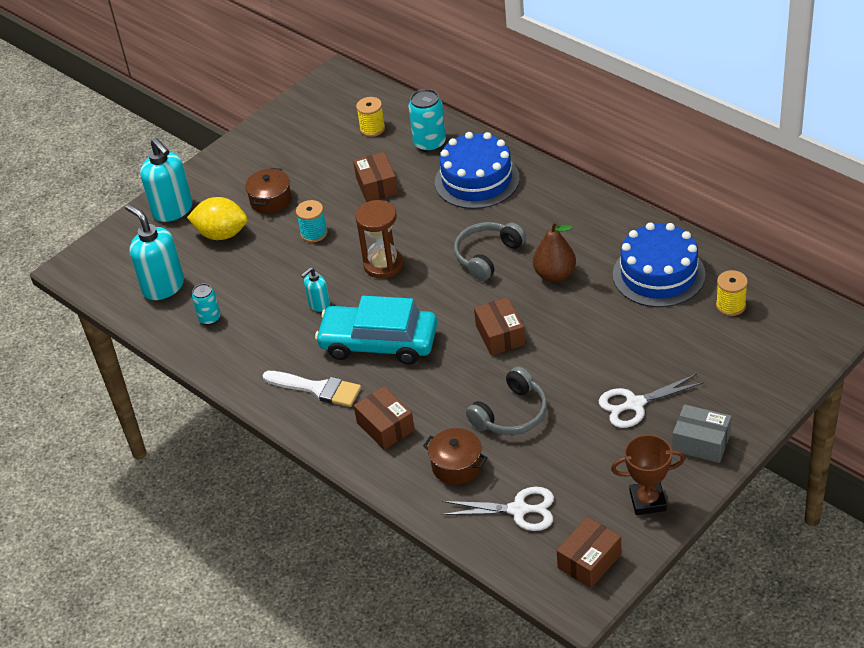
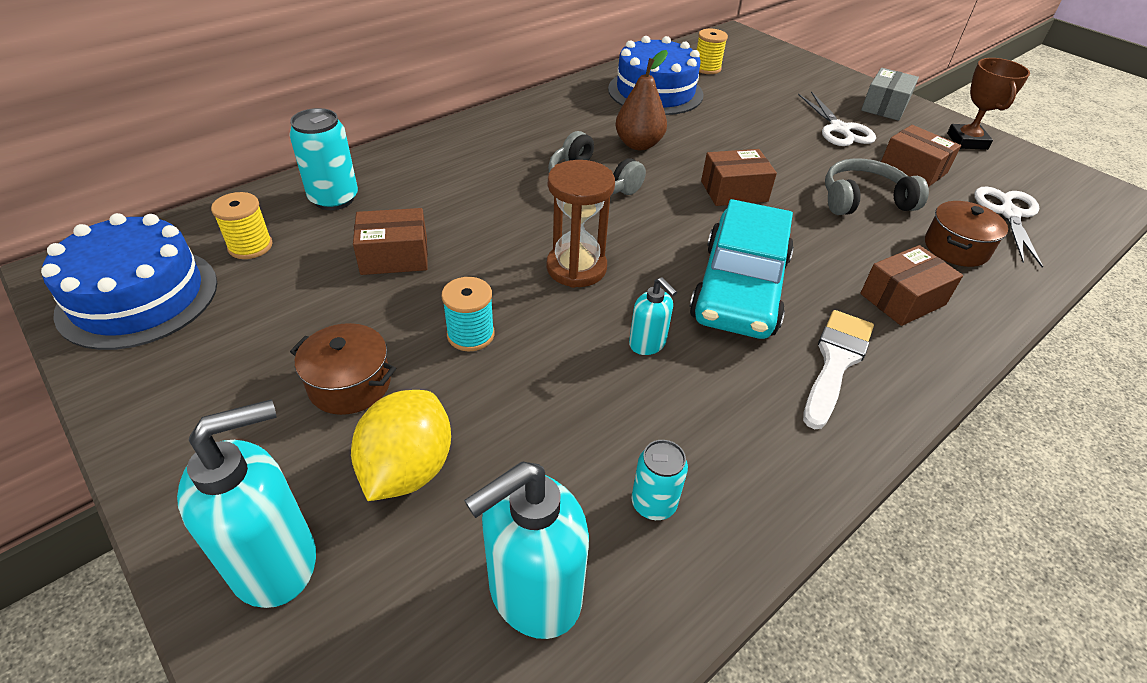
camera: 90 degrees left, 0 degrees up
(477, 180) = (440, 172): blue cake -> blue cake (138, 297)
(511, 414) = (863, 200): grey headphones -> grey headphones turned 60 degrees counterclockwise
(589, 561) = (1059, 181): brown box -> brown box (913, 169)

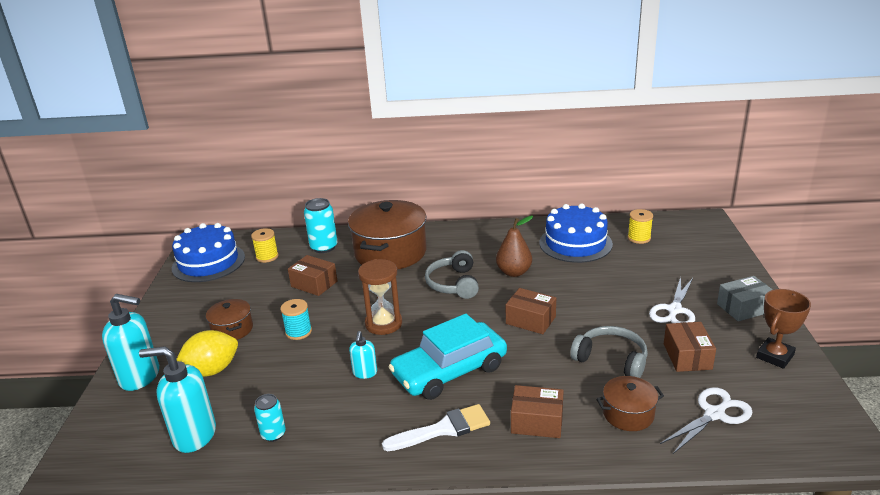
camera: 45 degrees right, 15 degrees down
(449, 172) = (390, 252): none -> brown pot

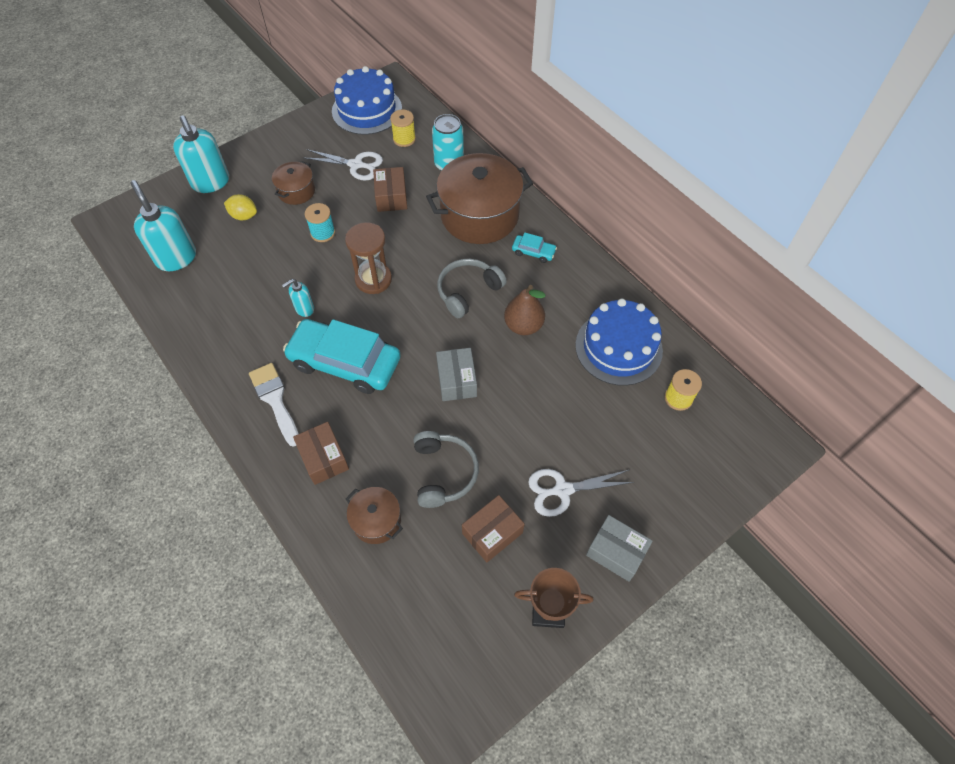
camera: 50 degrees right, 30 degrees up
(211, 370) = (244, 216): yellow lemon -> yellow lemon, size x0.64
(273, 434) = (205, 301): turquoise can -> none
(443, 429) = (275, 400): white brush -> white brush turned 150 degrees counterclockwise
(454, 244) = (533, 252): none -> turquoise car
(530, 320) = (456, 380): brown box -> grey box
(714, 414) = (420, 589): white scissors -> white scissors (356, 165)

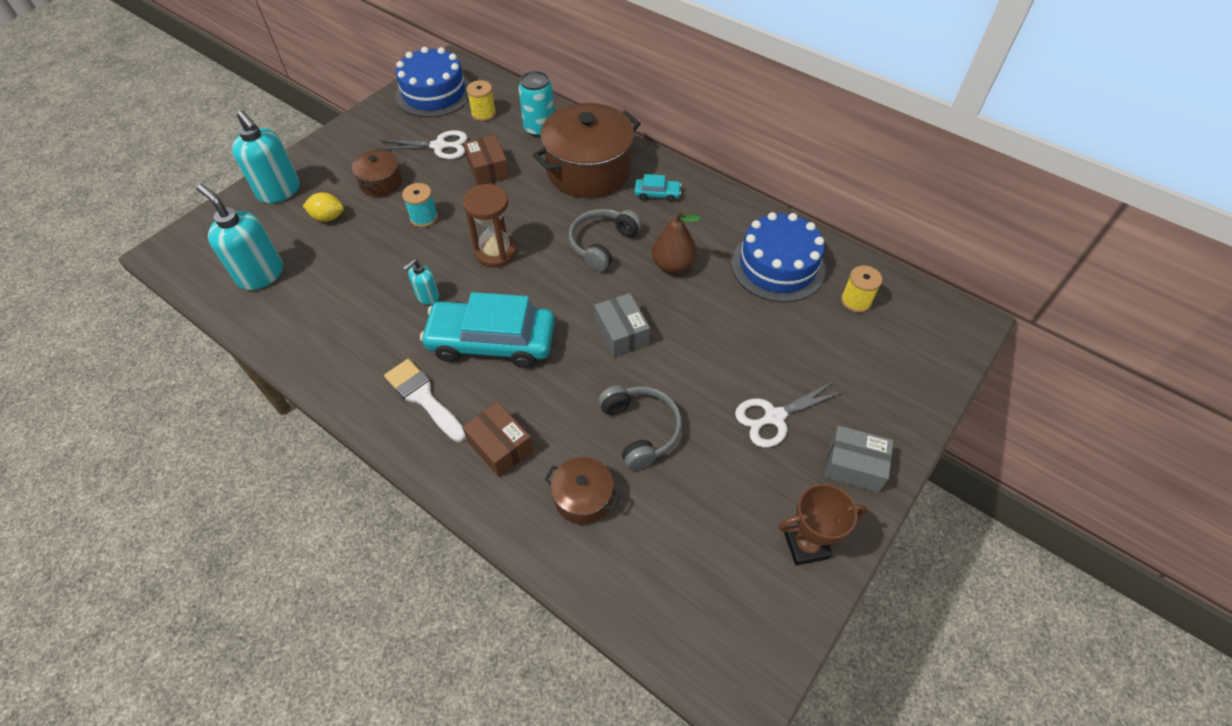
camera: 15 degrees left, 5 degrees down
(492, 533) = (716, 479): brown box -> none

